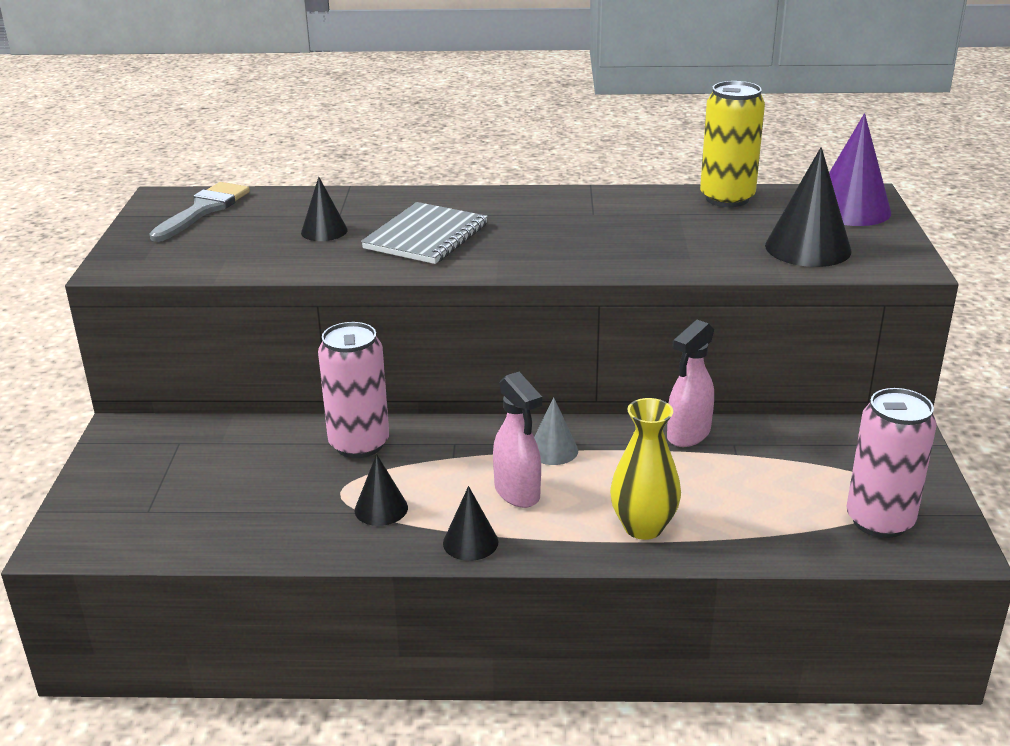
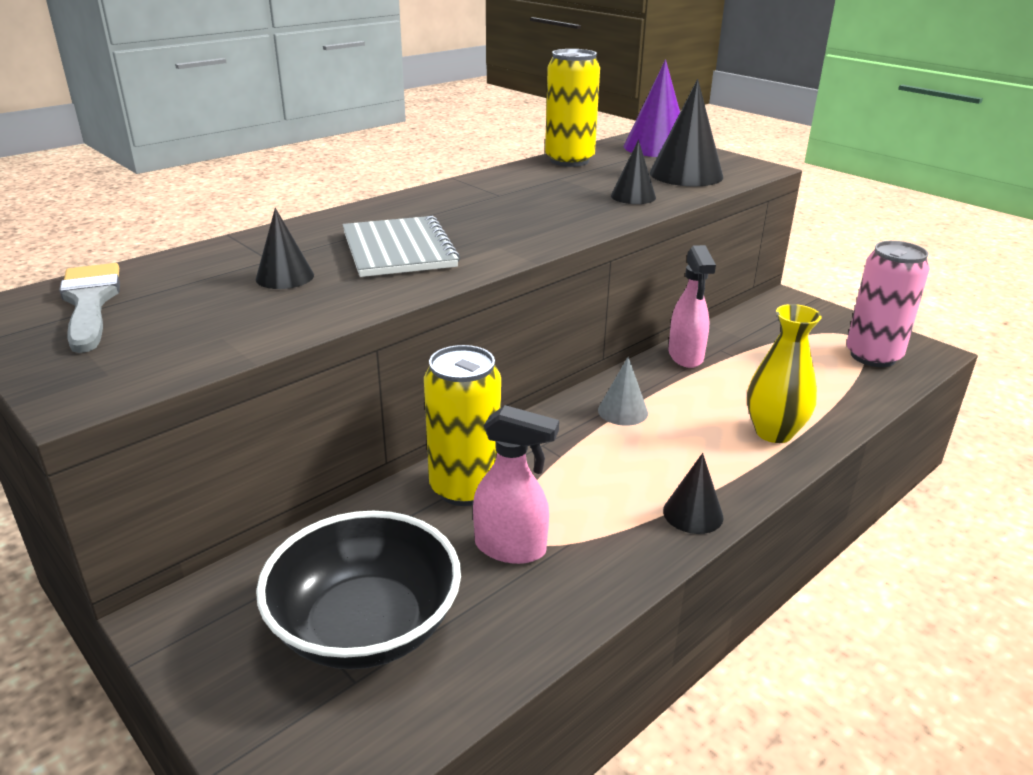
camera: 45 degrees left, 0 degrees up
(190, 488) = (366, 626): none -> black bowl
(359, 444) = (465, 488): pink can -> yellow can
(381, 509) = (580, 531): black cone -> black cone (633, 196)
(517, 493) = (656, 456): pink spray bottle -> pink spray bottle (511, 548)

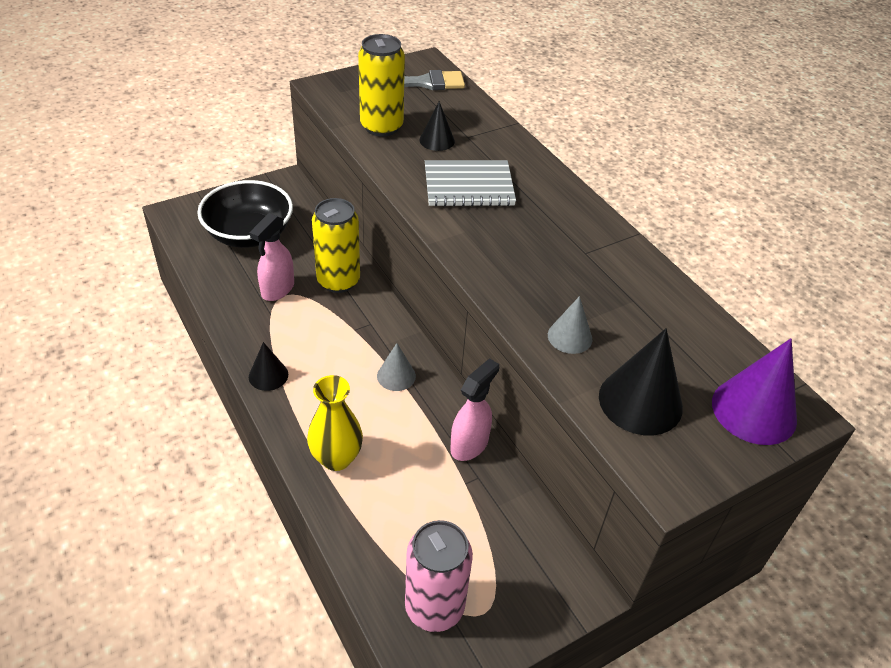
camera: 100 degrees right, 15 degrees up
(569, 161) = (693, 320): yellow can -> yellow can (381, 127)
(633, 196) = (569, 337): black cone -> grey cone
(685, 357) = (469, 445): pink spray bottle -> pink spray bottle turned 120 degrees clockwise

